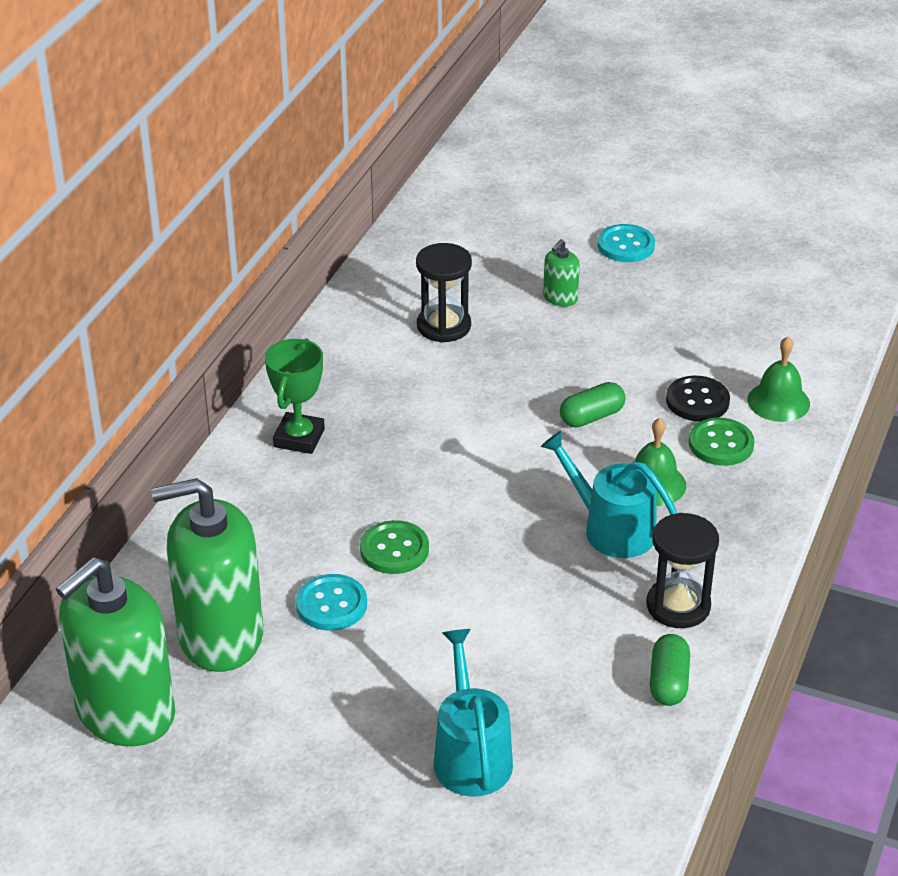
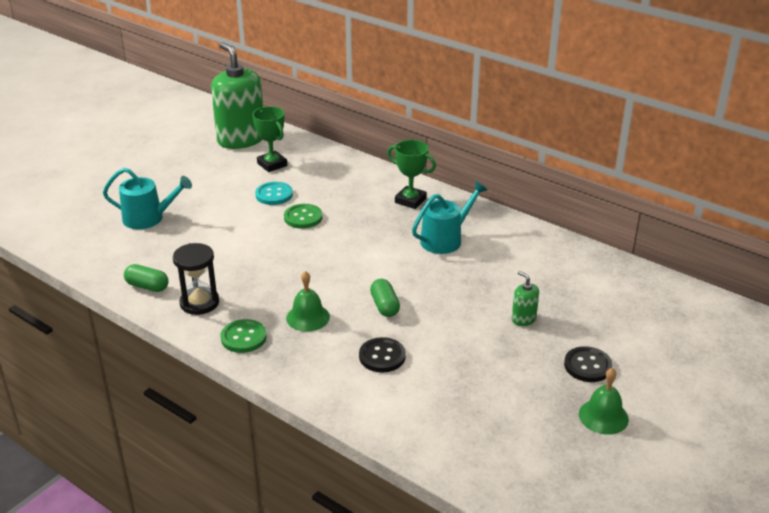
camera: 105 degrees right, 5 degrees down
(220, 636) = (272, 164): green soap dispenser -> green trophy
(444, 326) = (503, 264): black hourglass -> none
(612, 529) = (276, 292): turquoise watering can -> turquoise watering can (445, 239)
(626, 245) = (587, 366): turquoise button -> black button
(721, 444) = (332, 356): green button -> green button (243, 337)
(778, 401) = (365, 396): green bell -> green bell (603, 416)

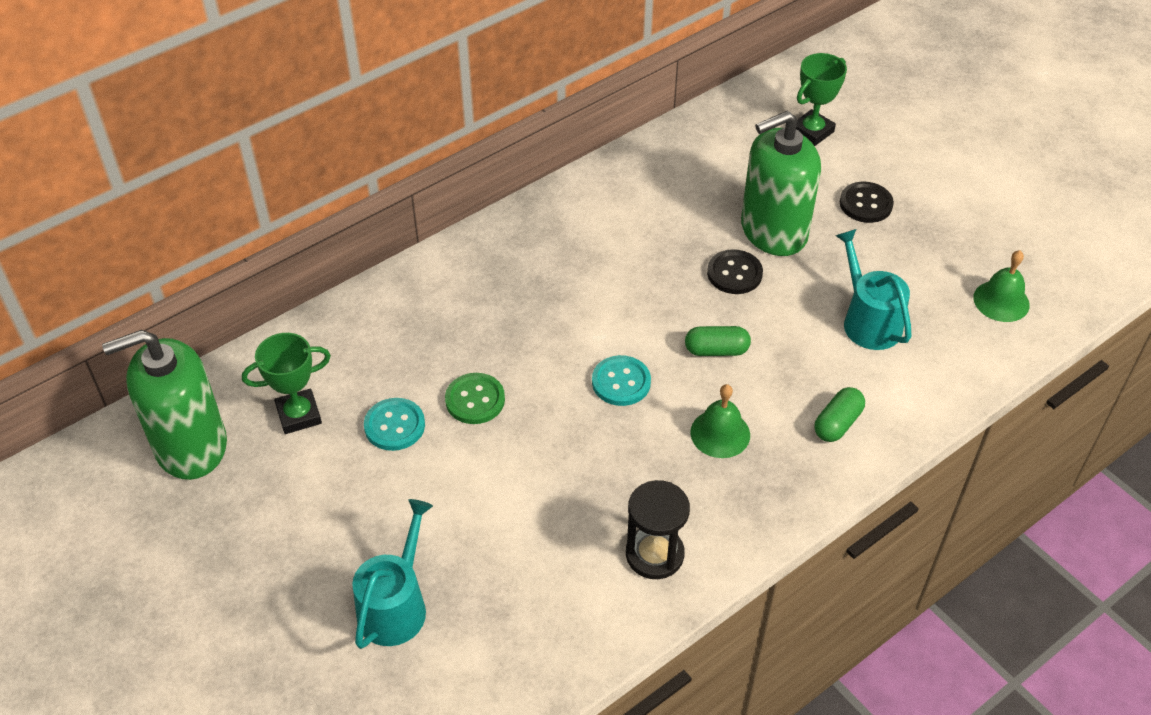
camera: 75 degrees left, 15 degrees up
(147, 286) = (594, 619): green capsule -> green capsule (837, 423)
(243, 337) = (747, 510): green button -> none
(338, 269) = (621, 382): none -> turquoise button
(382, 356) = (816, 373): black button -> black button (734, 273)
(410, 200) = (478, 273): green trophy -> green trophy (812, 131)
(445, 239) = (588, 259): turquoise watering can -> turquoise watering can (868, 321)
(523, 319) = (773, 231): green soap dispenser -> green soap dispenser, size x2.37
(603, 416) = (946, 216): green bell -> green bell (1001, 301)

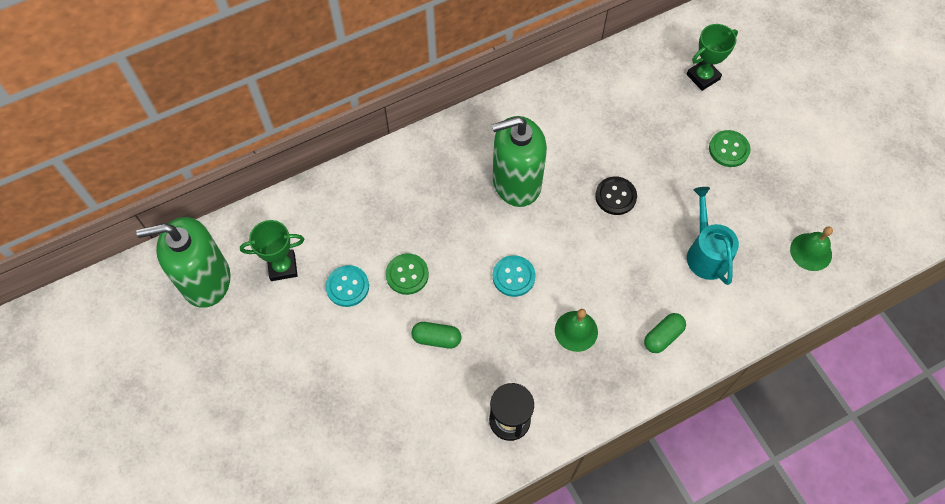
camera: 10 degrees right, 15 degrees up
(395, 606) = (325, 429): turquoise watering can -> none
(716, 350) = (588, 261): green capsule -> green capsule (436, 338)
(773, 231) = (653, 163): green soap dispenser -> green soap dispenser (516, 182)
(865, 204) = (728, 149): black button -> green button

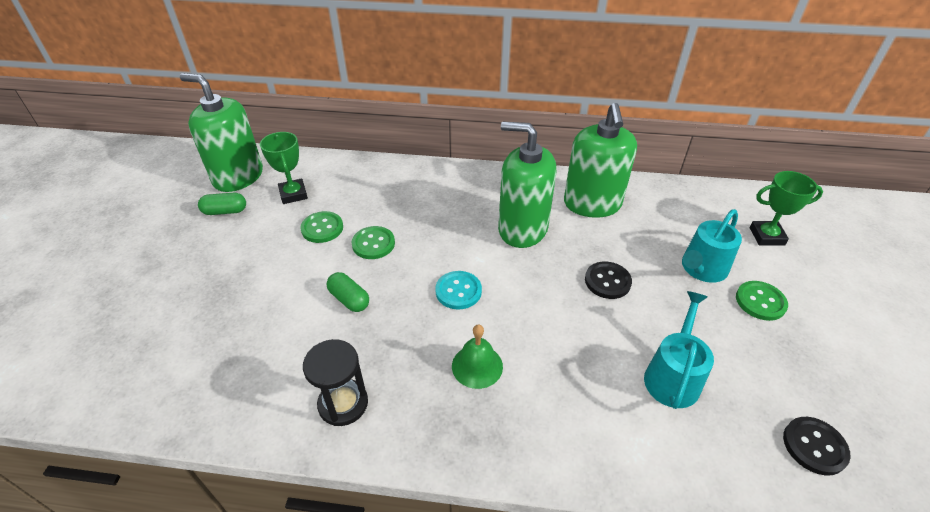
camera: 35 degrees right, 20 degrees down
(282, 267) = (293, 194): green trophy -> green trophy turned 45 degrees clockwise
(347, 286) = (322, 228): turquoise button -> green button
(553, 119) = (592, 204): none -> green soap dispenser
(663, 336) = (565, 426): green capsule -> green capsule (225, 211)
(674, 141) = (702, 269): none -> turquoise watering can
(811, 252) = (814, 446): green bell -> black button

